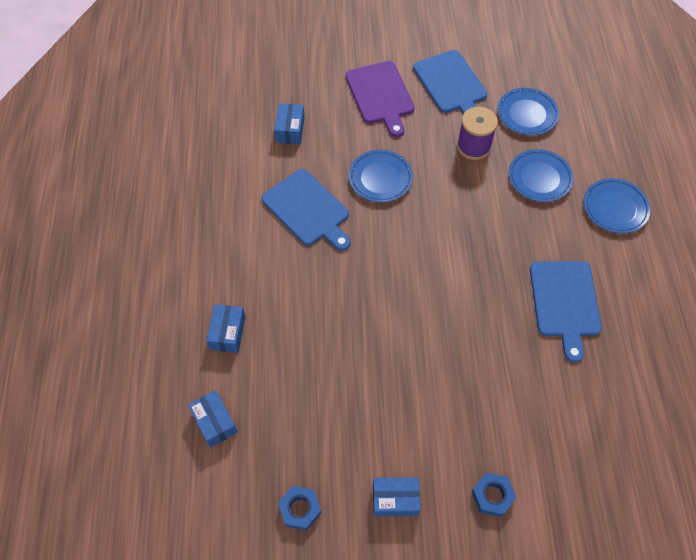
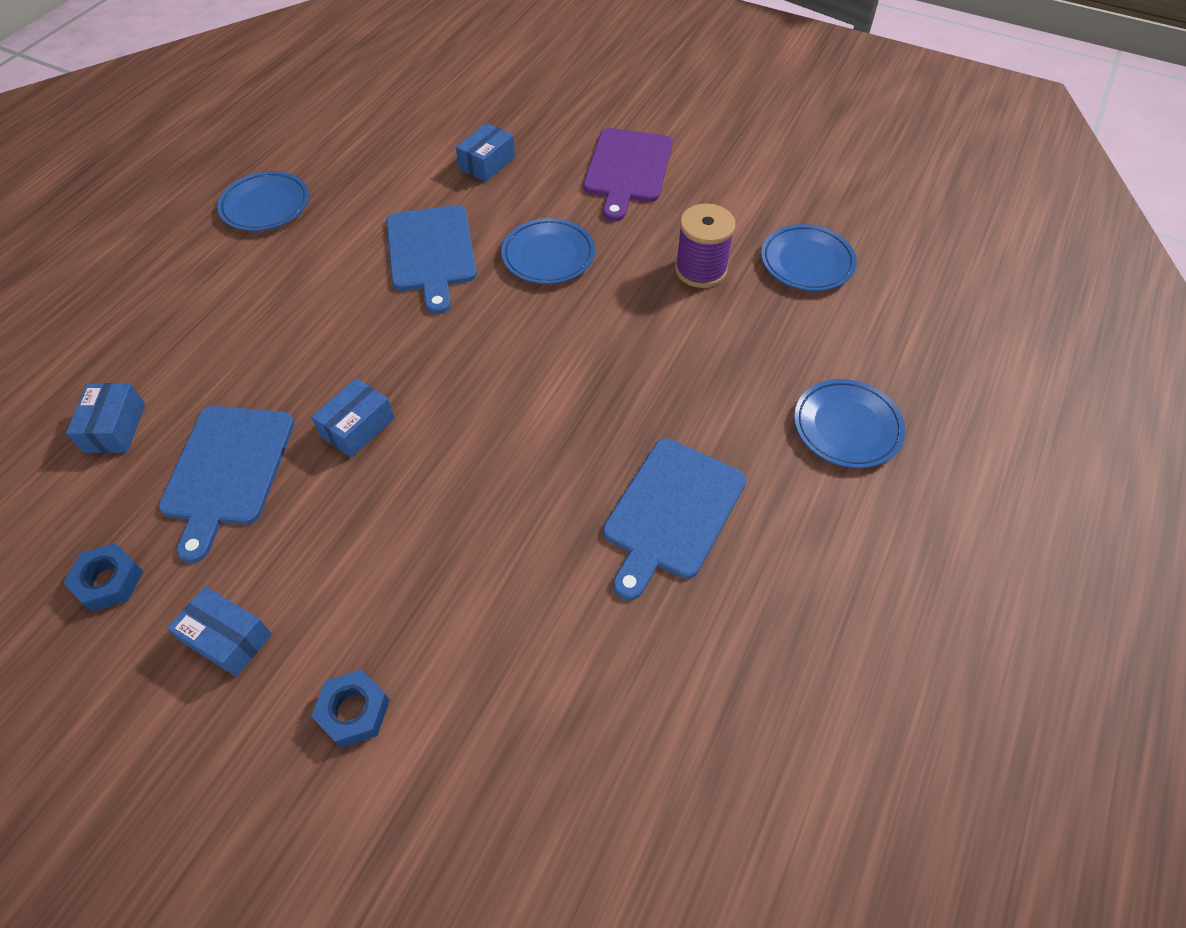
camera: 30 degrees right, 5 degrees down
(227, 333) = (221, 340): blue box -> blue box (358, 427)
(451, 84) = (729, 191): blue cutting board -> blue cutting board (227, 470)
(539, 178) = (763, 343): blue plate -> blue plate (265, 206)

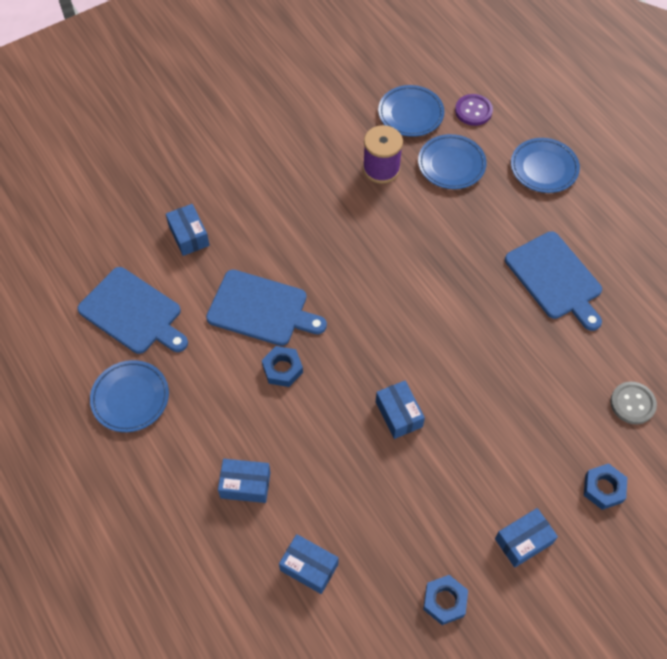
camera: 60 degrees left, 5 degrees up
(200, 332) = (245, 485): none -> blue box
(227, 470) = (391, 504): blue cutting board -> blue cutting board (133, 313)
(363, 300) = (282, 369): none -> blue nut
(520, 697) = (632, 403): none -> grey button
(548, 256) = (312, 242): blue plate -> blue plate (451, 164)
(627, 169) = (258, 158): purple cutting board -> none
(870, 317) = (473, 111): none -> purple button

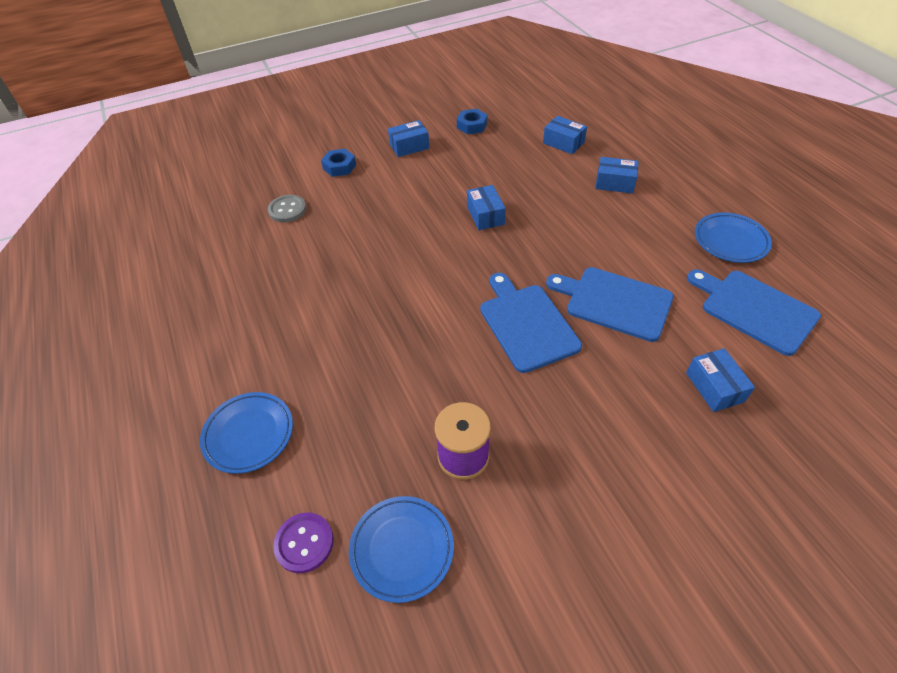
camera: 170 degrees left, 10 degrees down
(282, 369) = (589, 252): blue nut -> none
(451, 164) = (367, 452): blue plate -> none
(555, 278) = (302, 306): blue cutting board -> blue cutting board (526, 324)

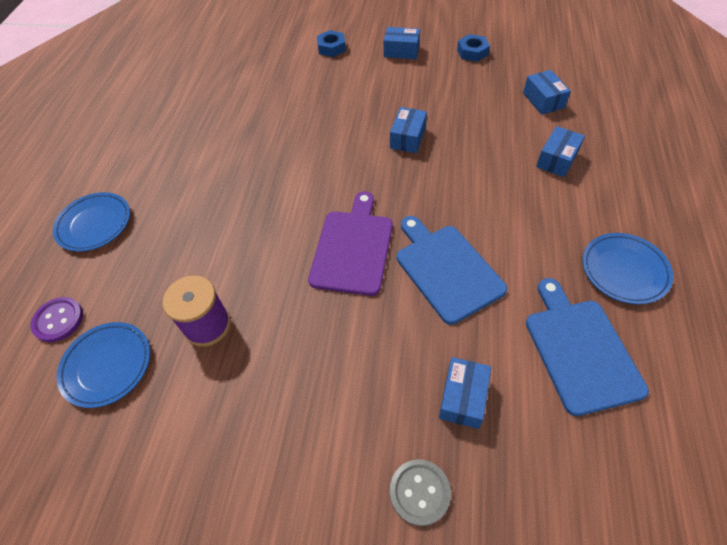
camera: 35 degrees right, 5 degrees up
(287, 210) = (263, 68): grey button -> grey button (419, 492)
(526, 324) = (353, 248): blue cutting board -> purple cutting board
(614, 183) = (557, 159): blue box -> blue box turned 75 degrees clockwise

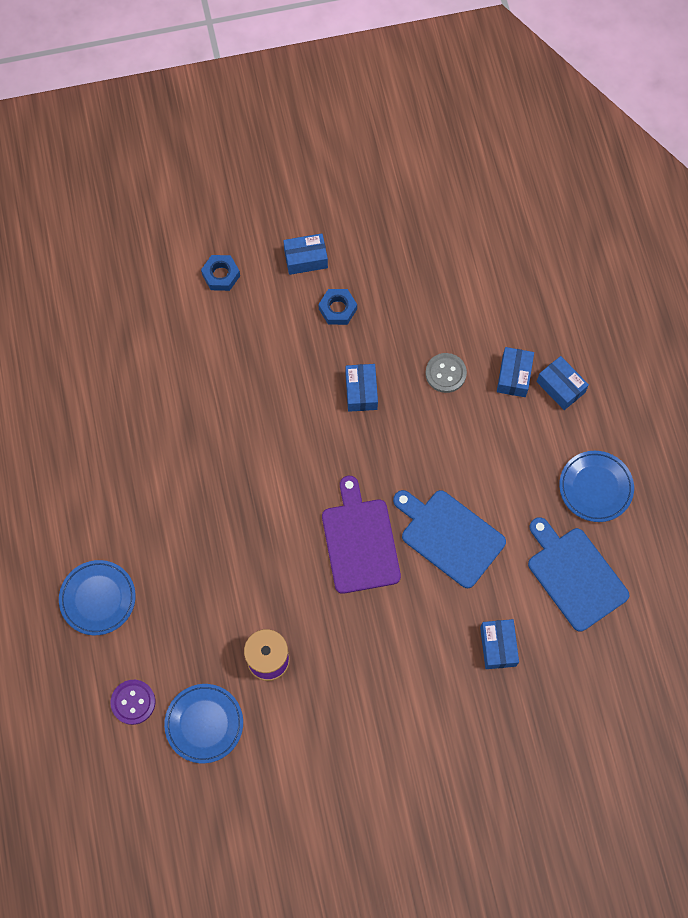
camera: 25 degrees left, 15 degrees up
(419, 492) = (489, 726): grey button -> grey button (445, 373)
(472, 52) = (387, 238): blue nut -> blue nut (337, 309)
(543, 100) = (482, 296): blue box -> blue box (560, 387)

